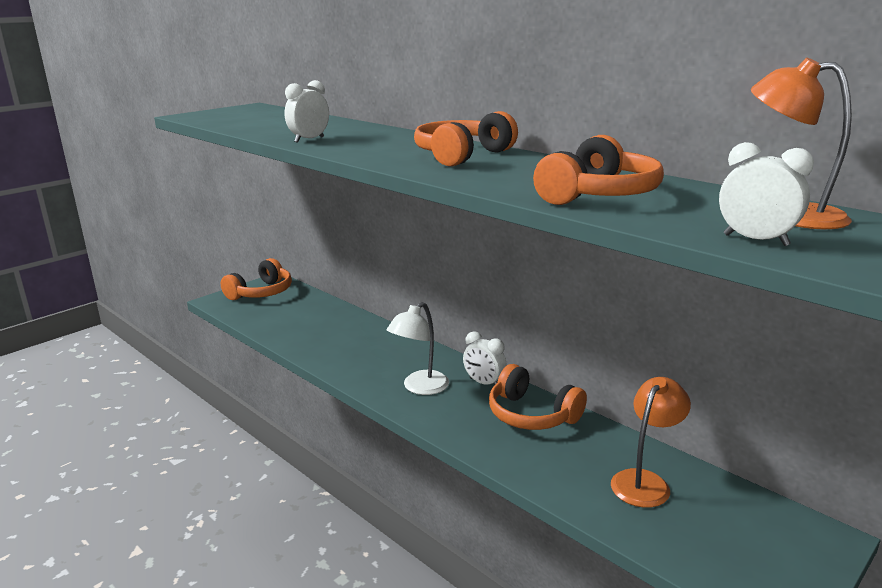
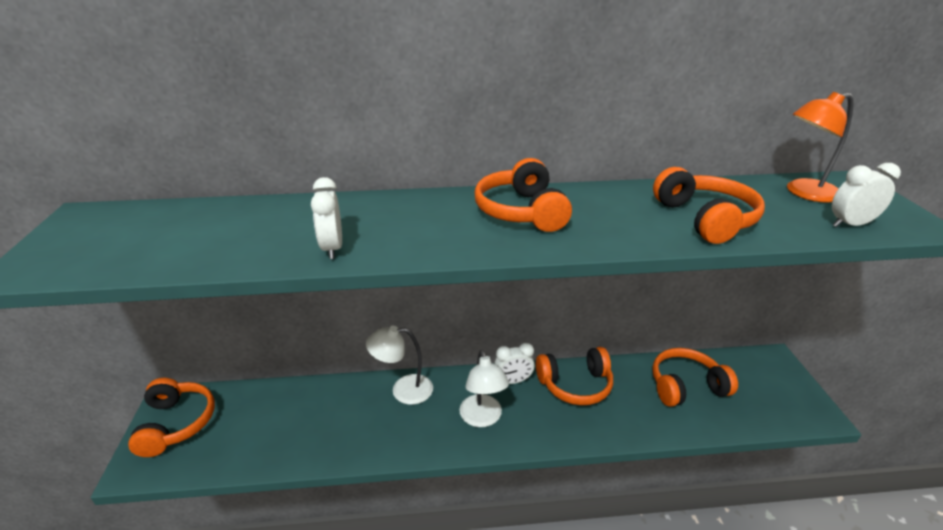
camera: 50 degrees left, 10 degrees up
(398, 344) = (403, 390): none -> white lamp
(645, 481) = (686, 386): orange lamp -> orange headphones

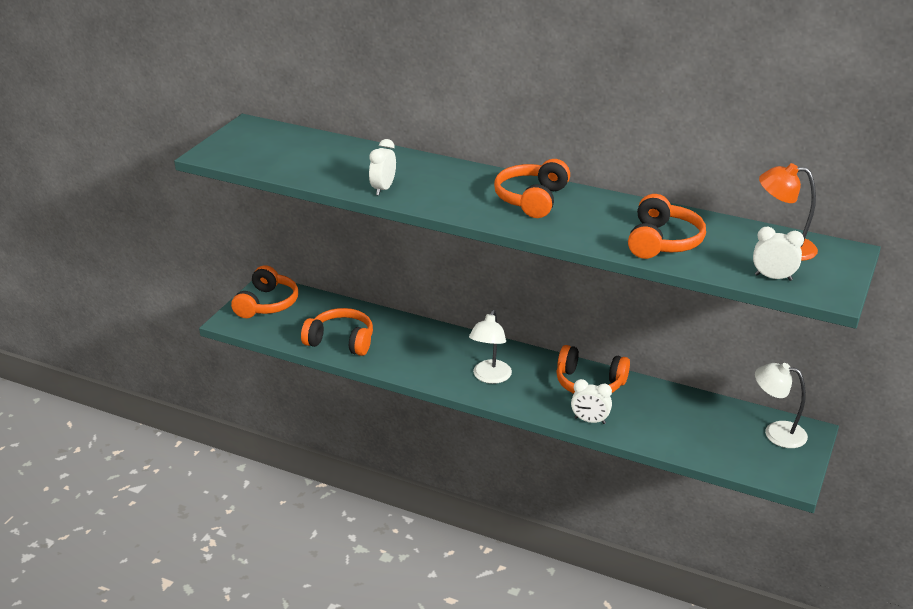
camera: 30 degrees right, 0 degrees up
(403, 390) = (442, 338): white lamp -> white lamp (776, 432)
(513, 381) = (538, 363): white clock -> white clock (590, 420)
(686, 386) = (690, 418): orange headphones -> orange headphones (341, 341)

